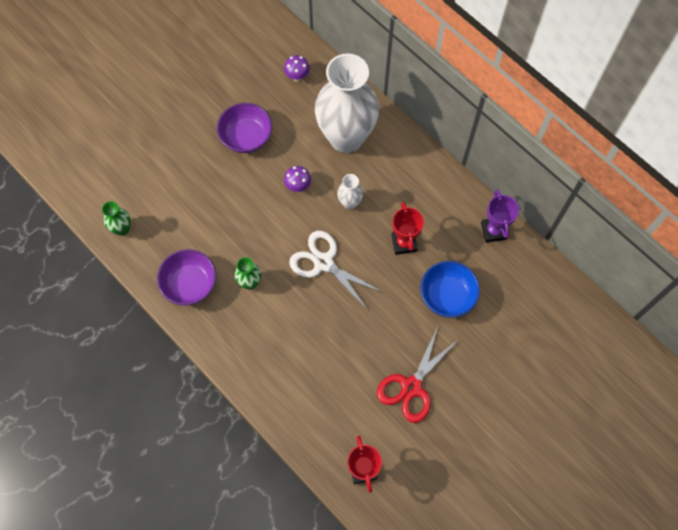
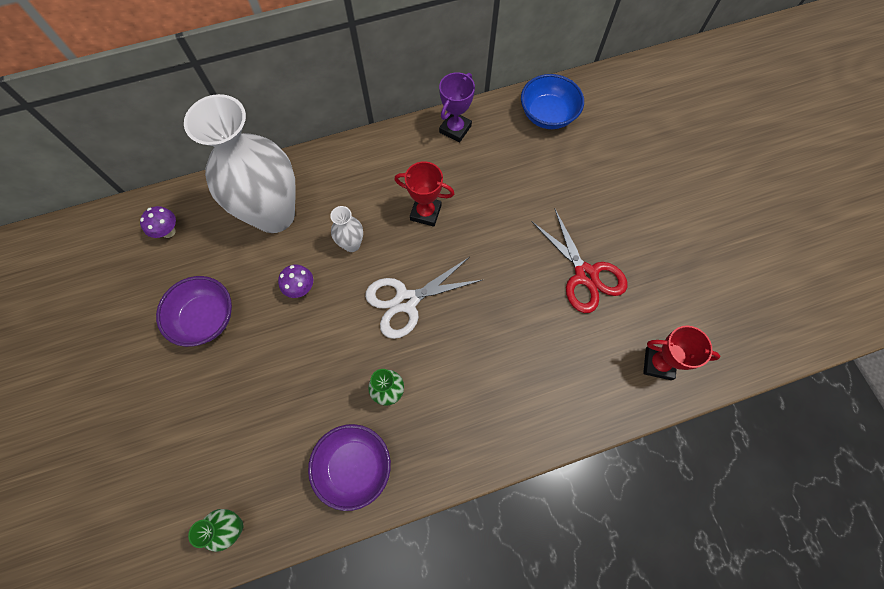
camera: 65 degrees left, 0 degrees up
(447, 295) = (502, 198): blue bowl -> blue bowl (547, 115)
(493, 231) = (455, 129): purple trophy -> purple trophy turned 75 degrees counterclockwise

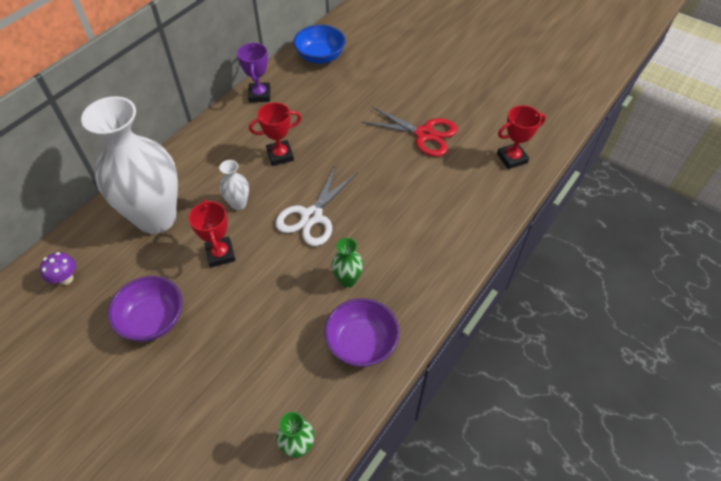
camera: 35 degrees left, 15 degrees down
(301, 288) = (220, 254): purple mushroom -> red trophy

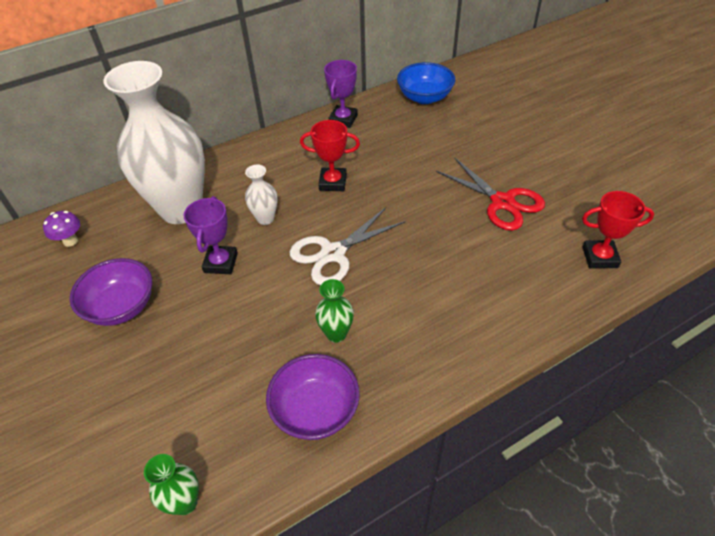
camera: 25 degrees right, 5 degrees down
(220, 254) = (221, 263): red trophy -> purple trophy

